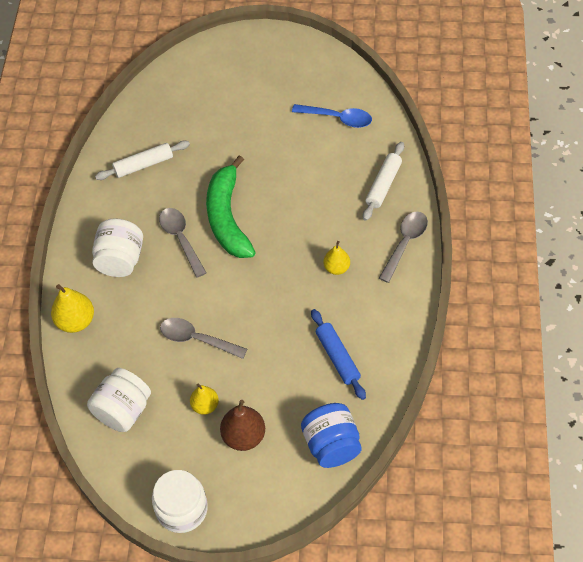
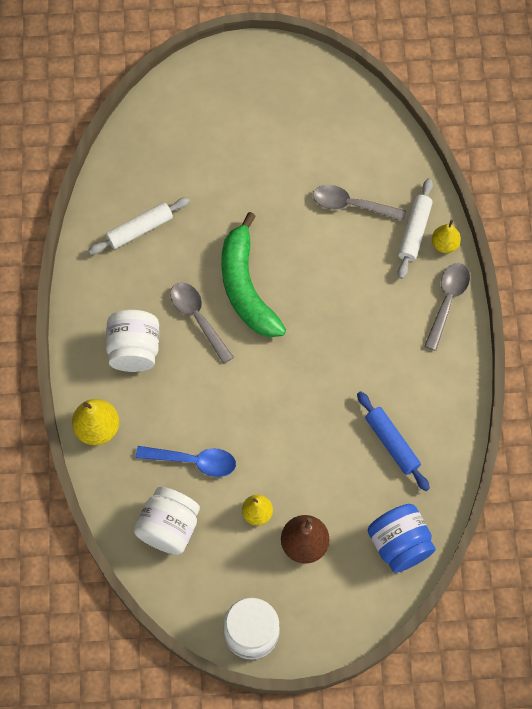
camera: 10 degrees left, 10 degrees up
(197, 339) = (236, 437): grey spoon -> grey spoon (351, 205)
(336, 268) = (376, 338): yellow pear -> yellow pear (444, 244)
(337, 118) = (352, 152): blue spoon -> blue spoon (193, 461)

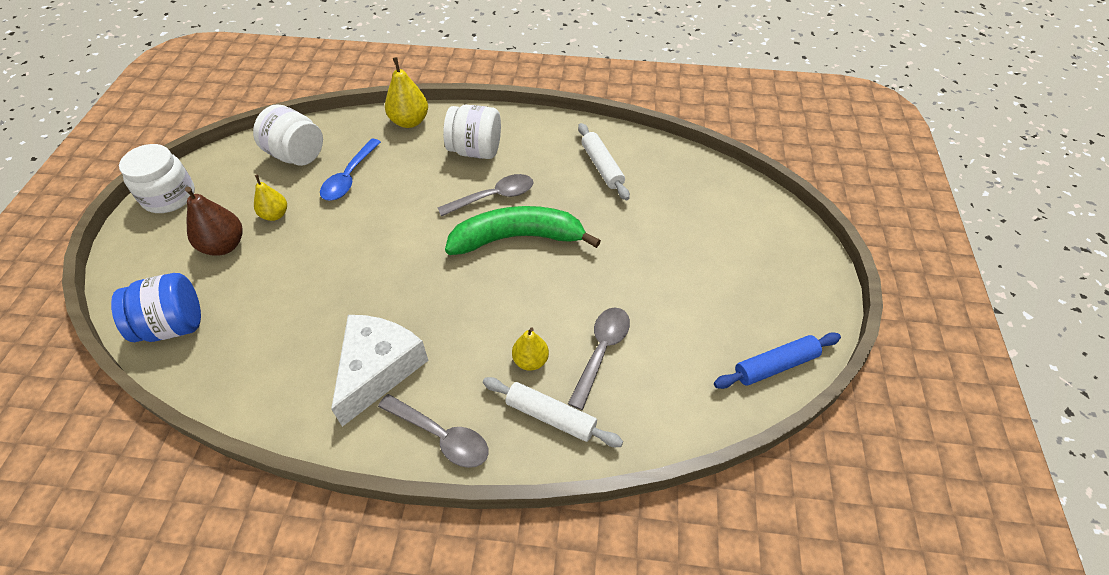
camera: 100 degrees right, 15 degrees down
(392, 443) = (287, 339): blue rolling pin -> blue rolling pin (775, 366)
(403, 362) = (378, 369): none -> white cheese
(444, 244) = (524, 450): yellow pear -> yellow pear (530, 360)

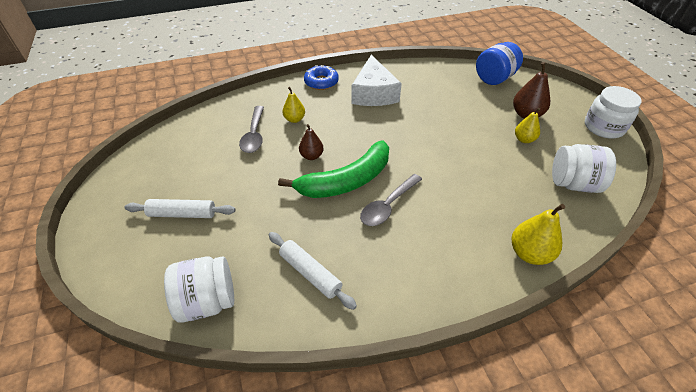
camera: 155 degrees right, 5 degrees down
(349, 177) = (512, 181): blue spoon -> none
(441, 436) = (321, 82): grey spoon -> blue donut
(475, 150) = (440, 244): white jar -> white jar (207, 301)
(539, 286) = (311, 156): none -> brown pear
(550, 416) = (271, 102): white rolling pin -> white rolling pin (182, 214)
(775, 366) = (138, 160): blue rolling pin -> none

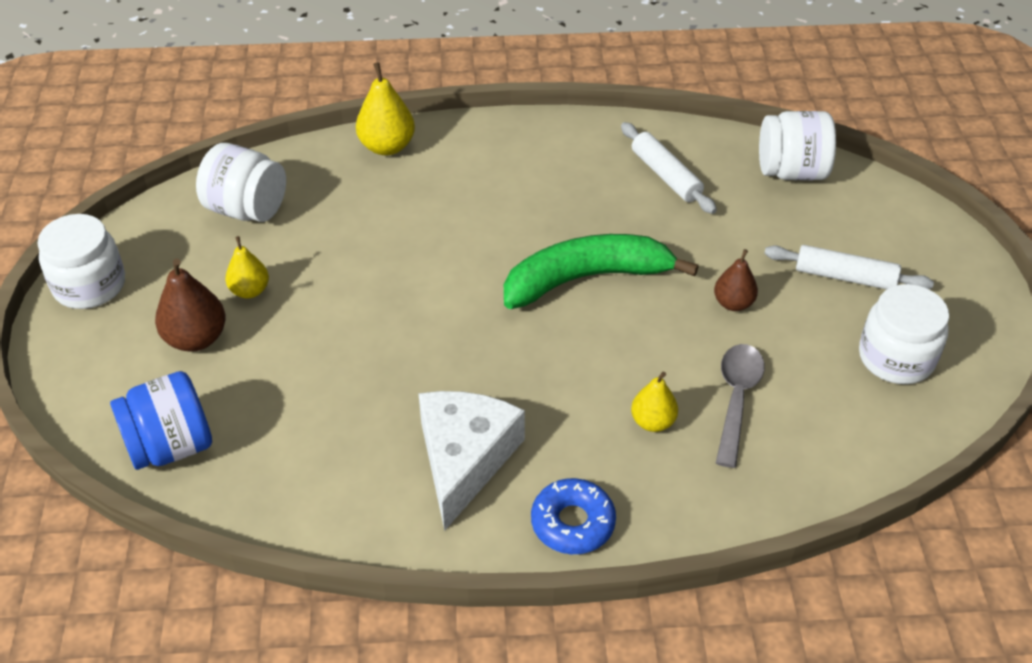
camera: 165 degrees left, 0 degrees up
(164, 170) = (896, 358): none -> white jar
(311, 156) = (633, 333): brown pear -> brown pear (733, 303)
(388, 206) = (537, 231): grey spoon -> none

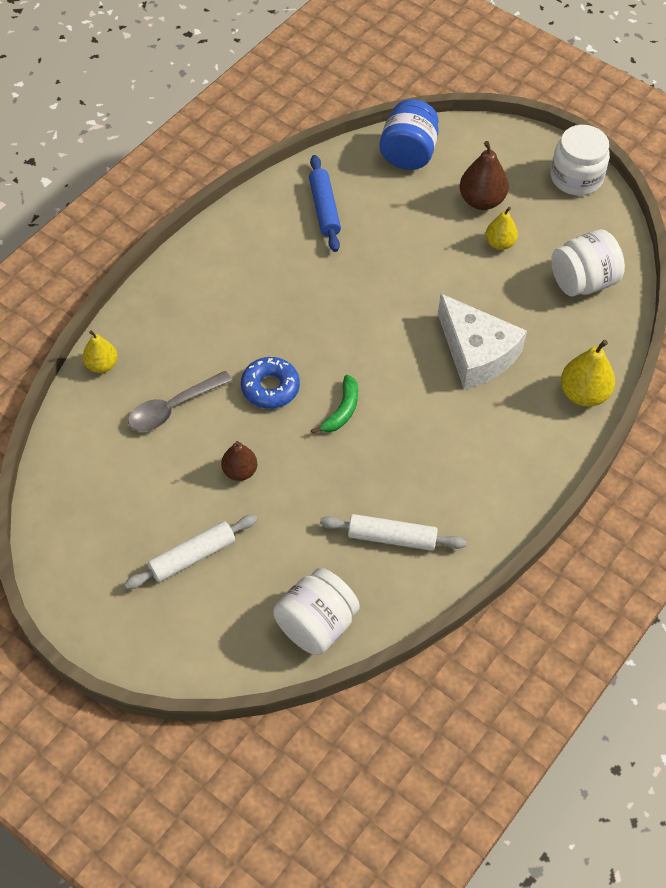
camera: 130 degrees right, 10 degrees up
(339, 464) = (324, 209): none -> blue rolling pin
(464, 459) = (271, 259): white cheese -> white cheese (476, 353)
(572, 523) = (184, 275): blue donut -> blue donut (270, 387)
(586, 278) = (342, 410): green banana -> green banana, size x0.47
(653, 422) = (203, 356): yellow pear -> yellow pear (102, 365)
(736, 399) = (173, 408): grey spoon -> grey spoon turned 90 degrees clockwise
(896, 358) = (107, 518): white jar -> none

